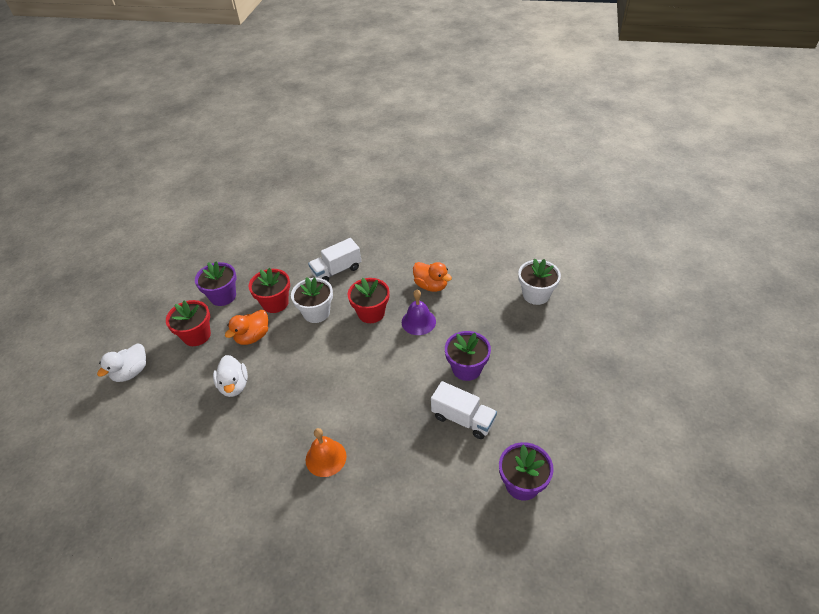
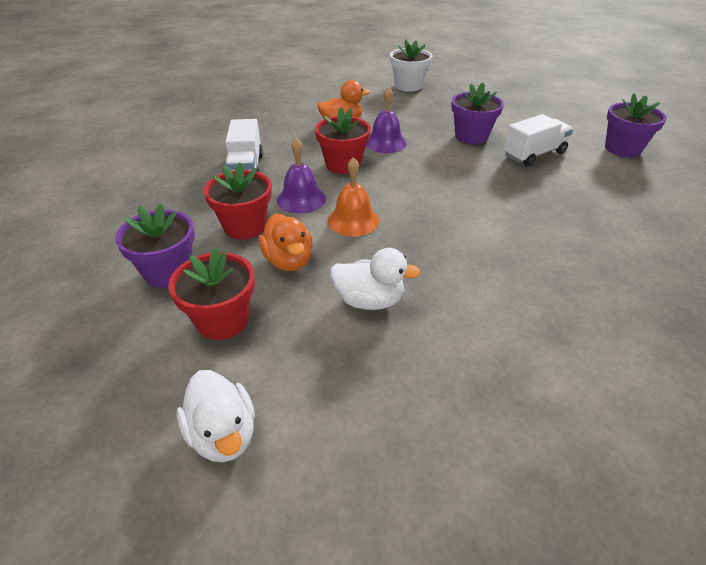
camera: 65 degrees left, 5 degrees down
(316, 312) = (301, 199): white flower pot -> purple bell
(326, 458) = (545, 248): orange bell -> orange bell (353, 220)

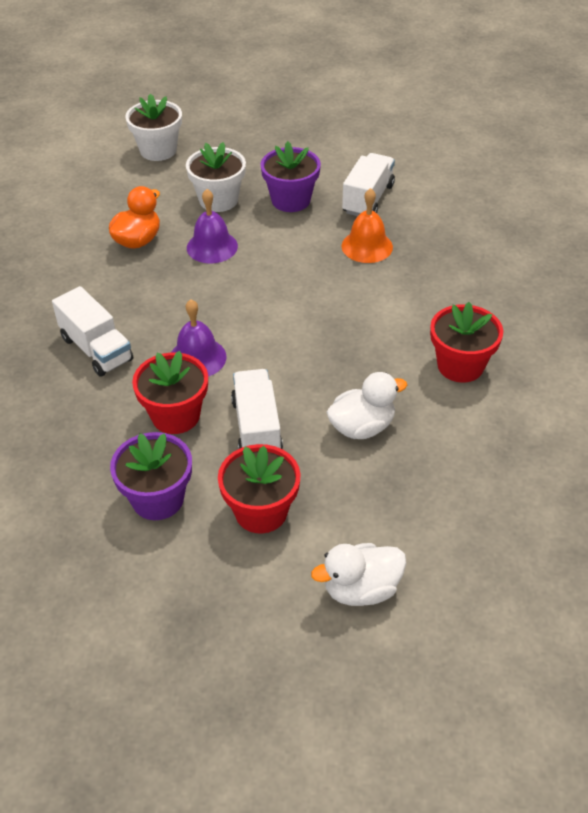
camera: 35 degrees left, 5 degrees up
(223, 434) = (361, 589): white duck -> white duck turned 135 degrees clockwise
(288, 261) = (257, 428): orange duck -> white truck
(343, 164) = (196, 295): red flower pot -> red flower pot (460, 365)
(353, 220) = (272, 356): orange bell -> orange bell (367, 246)
(419, 120) = (218, 200): none -> white flower pot
(622, 149) = (438, 157): purple flower pot -> none

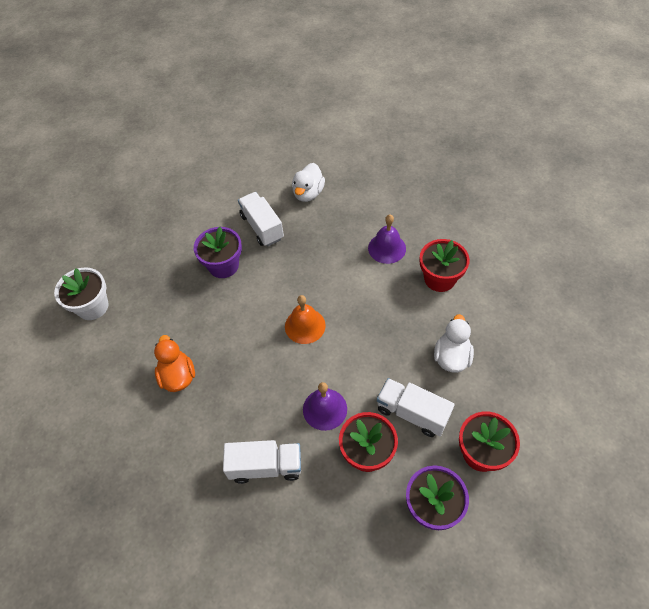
camera: 50 degrees left, 10 degrees up
(212, 247) = (226, 336): purple bell -> purple bell (387, 248)
(218, 200) = (183, 304): white flower pot -> none
(361, 589) = (570, 437): white duck -> white duck (308, 193)
(367, 246) = (304, 255): orange bell -> orange bell (305, 326)

